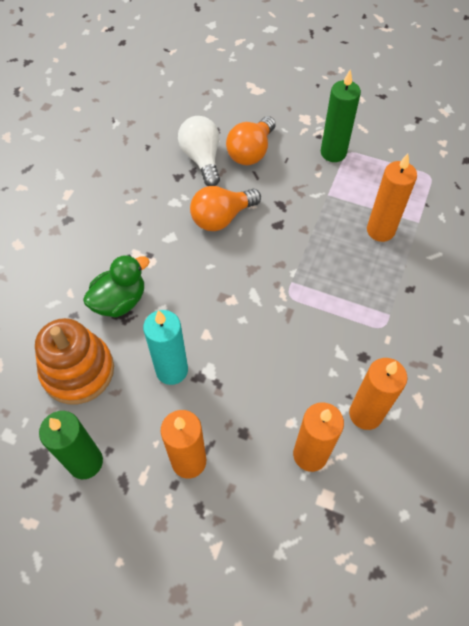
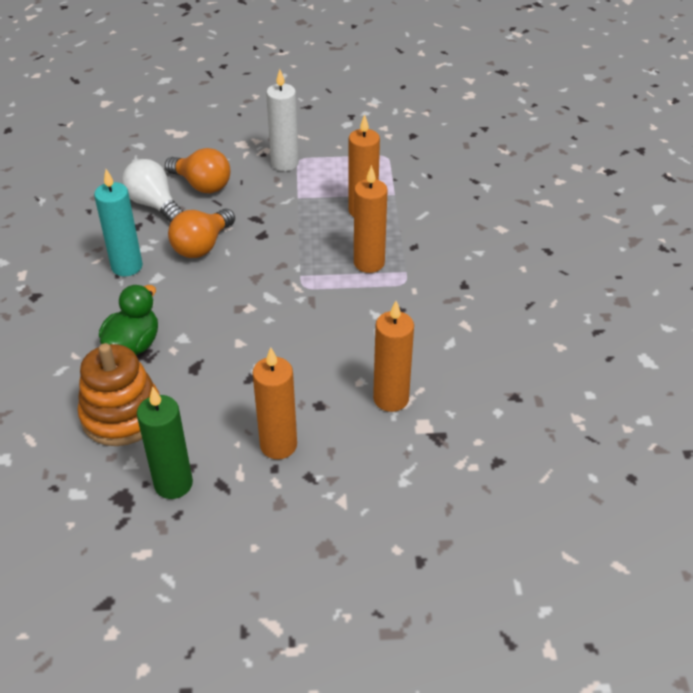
camera: 25 degrees left, 15 degrees down
(172, 370) = (220, 381): turquoise candle -> turquoise candle (127, 266)
(251, 152) = (202, 185): orange light bulb -> orange light bulb turned 60 degrees counterclockwise
(333, 153) = (285, 163): green candle -> white candle
(365, 414) = (424, 351): orange candle -> orange candle (369, 263)

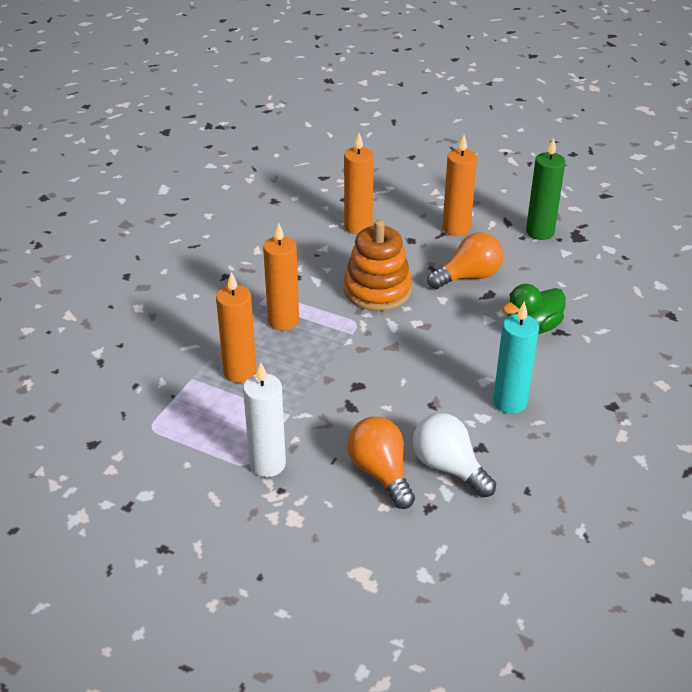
camera: 150 degrees left, 5 degrees down
(122, 415) = (561, 282): orange stacking toy -> orange stacking toy (377, 290)
(154, 204) = (449, 467): white light bulb -> white light bulb turned 150 degrees clockwise
(202, 246) = (424, 396): orange light bulb -> orange light bulb (468, 276)

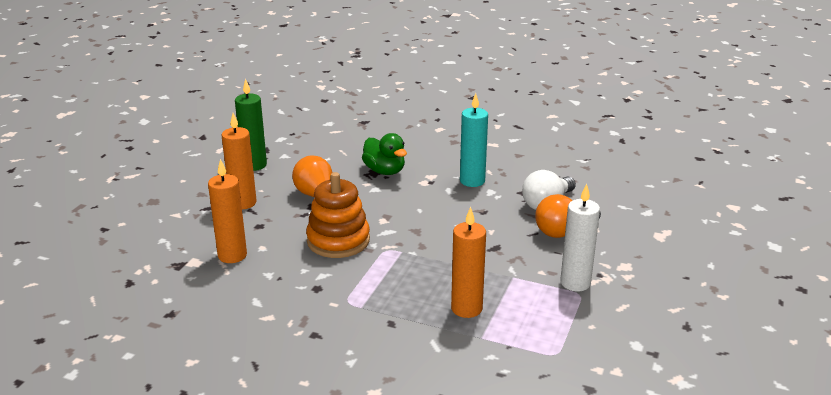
camera: 95 degrees left, 10 degrees down
(283, 321) = (388, 290): orange candle -> none

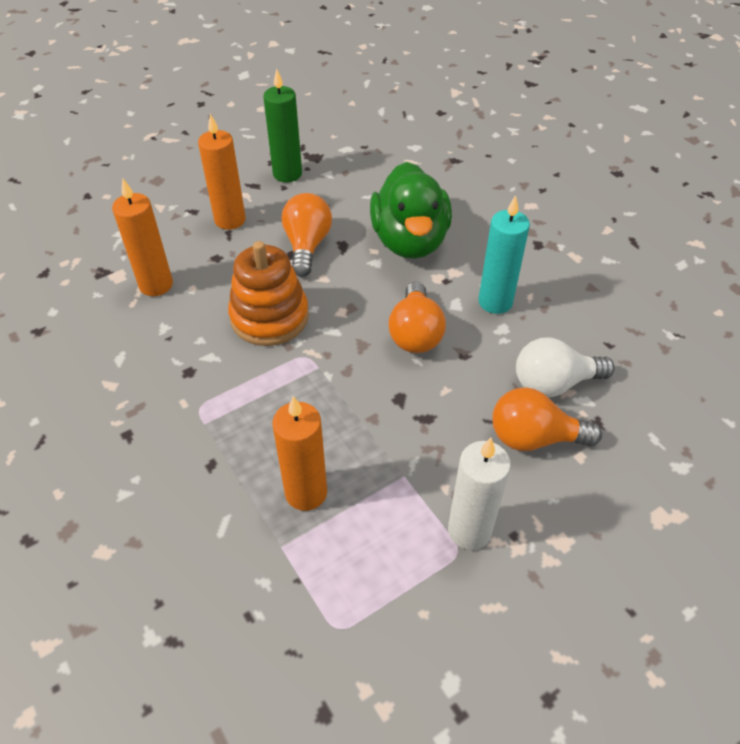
camera: 35 degrees right, 20 degrees up
(384, 171) = (410, 241): green duck -> green duck, size x1.60
(442, 213) = (415, 333): none -> orange light bulb

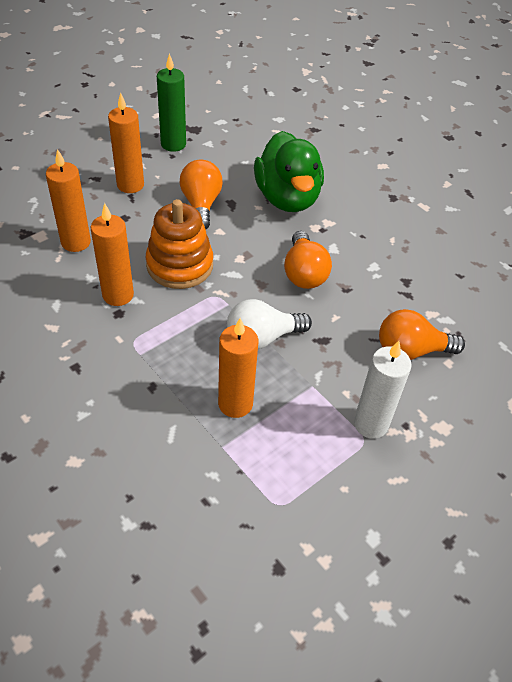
camera: 10 degrees left, 0 degrees up
(192, 350) = (118, 295): none -> orange candle
(495, 302) = (365, 245): turquoise candle -> none
(554, 383) = (421, 307): white light bulb -> white light bulb (262, 338)

